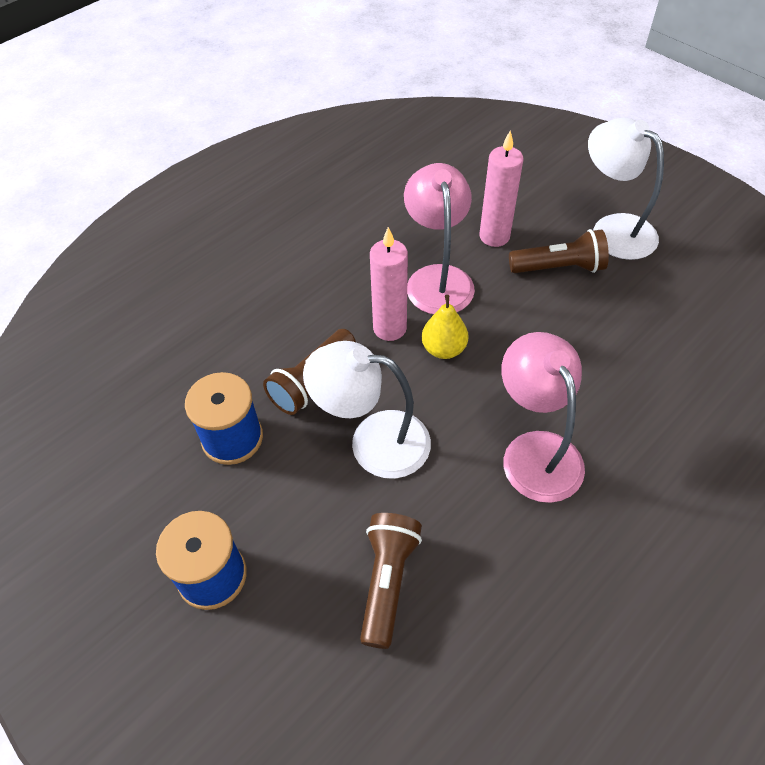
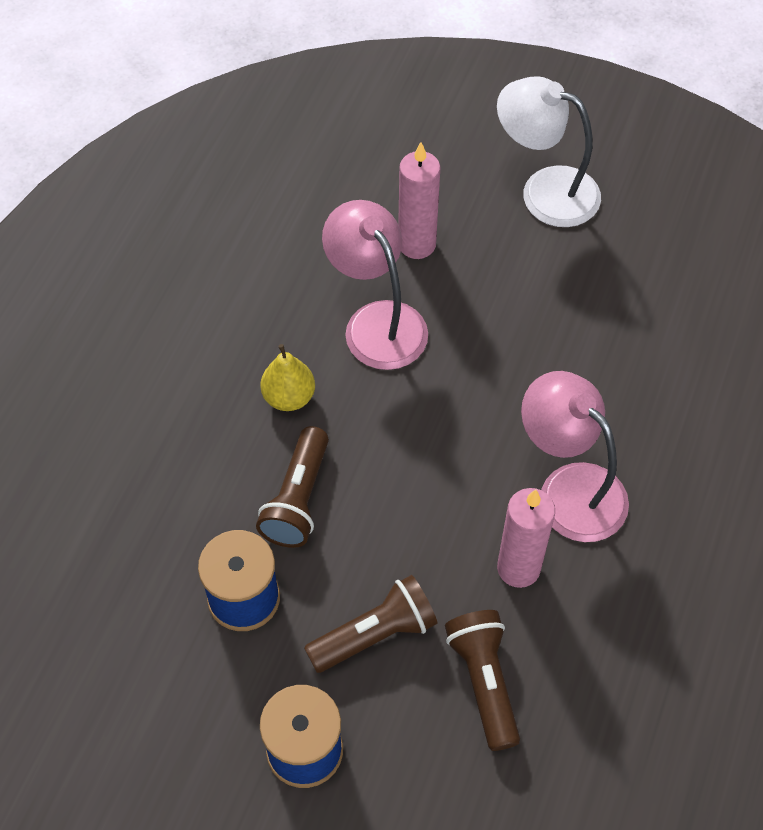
camera: 25 degrees left, 5 degrees up
(373, 441) = (399, 542): white lamp -> none
(389, 328) = (352, 403): pink candle -> pink candle (518, 568)
(444, 349) = (424, 407): yellow pear -> yellow pear (289, 397)
(559, 268) = (505, 262): brown flashlight -> brown flashlight (375, 634)

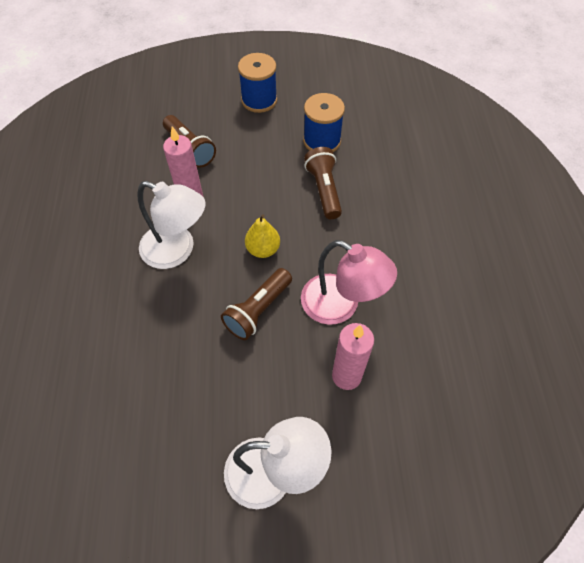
camera: 155 degrees right, 0 degrees up
(289, 397) = (363, 238): yellow pear -> yellow pear (263, 249)
(375, 634) = (251, 148): brown flashlight -> brown flashlight (258, 310)
(569, 488) = (177, 250): pink lamp -> white lamp

